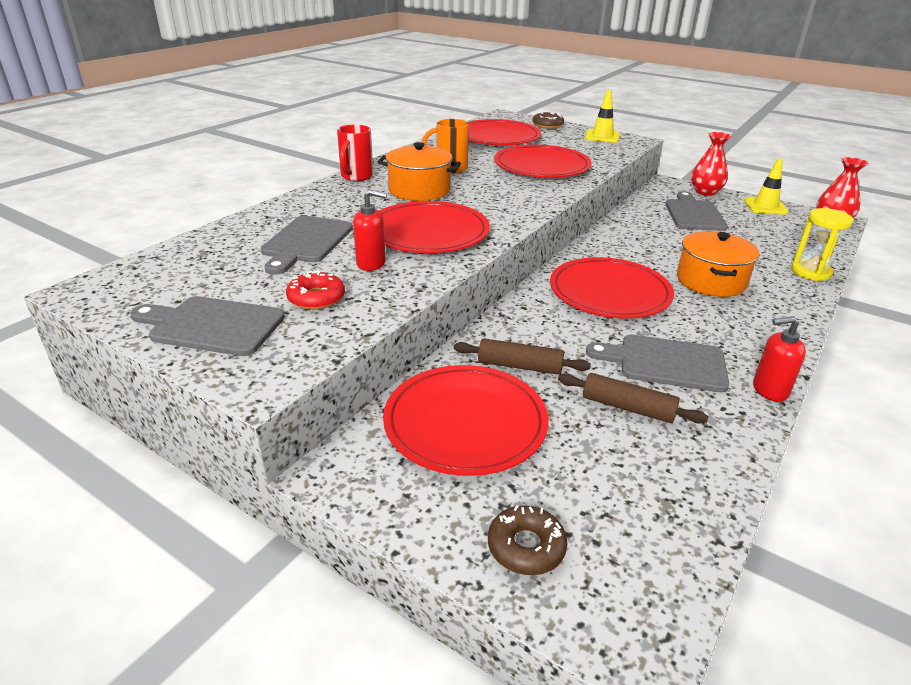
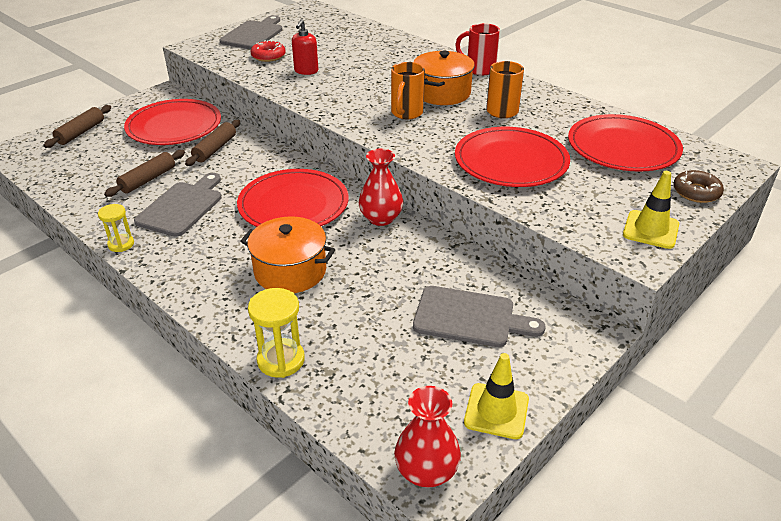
camera: 100 degrees right, 5 degrees up
(306, 242) = (348, 53): grey cutting board -> none
(428, 232) = (350, 91): red plate -> none
(473, 203) = (406, 113): none -> orange mug
(526, 547) = (81, 132): brown donut -> brown rolling pin
(705, 192) = (558, 361): red vase -> red vase (381, 218)
(769, 390) = (121, 244): red soap dispenser -> yellow hourglass

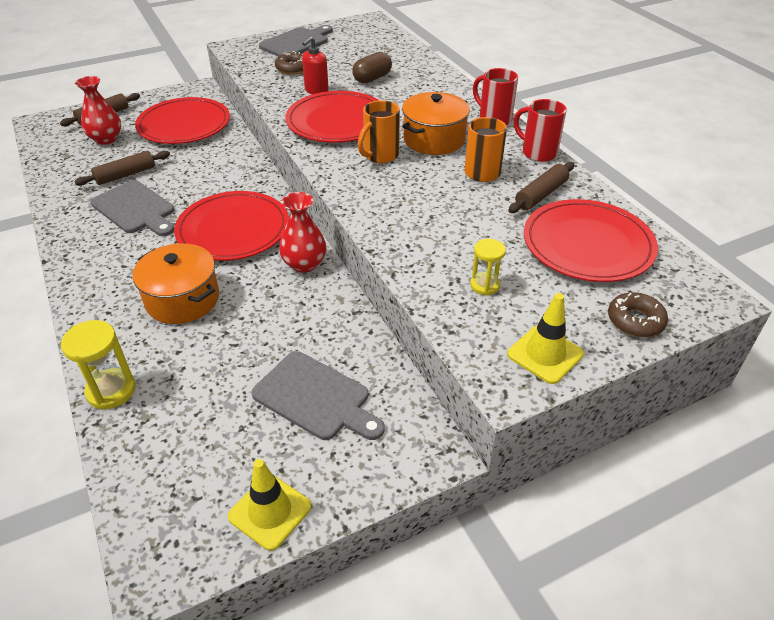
camera: 20 degrees right, 5 degrees up
(121, 244) = (60, 235): yellow hourglass -> yellow hourglass (484, 285)
(182, 207) = (135, 209): grey cutting board -> grey cutting board turned 90 degrees clockwise
(215, 149) = (203, 155): brown rolling pin -> brown rolling pin (541, 195)
(268, 56) = (293, 68): red donut -> brown donut
(349, 53) = (372, 78): none -> brown capsule
(426, 471) = (158, 554): red vase -> red vase (106, 139)
(511, 161) = (448, 234): red plate -> red plate (337, 121)
(534, 88) = (537, 152): none -> red mug

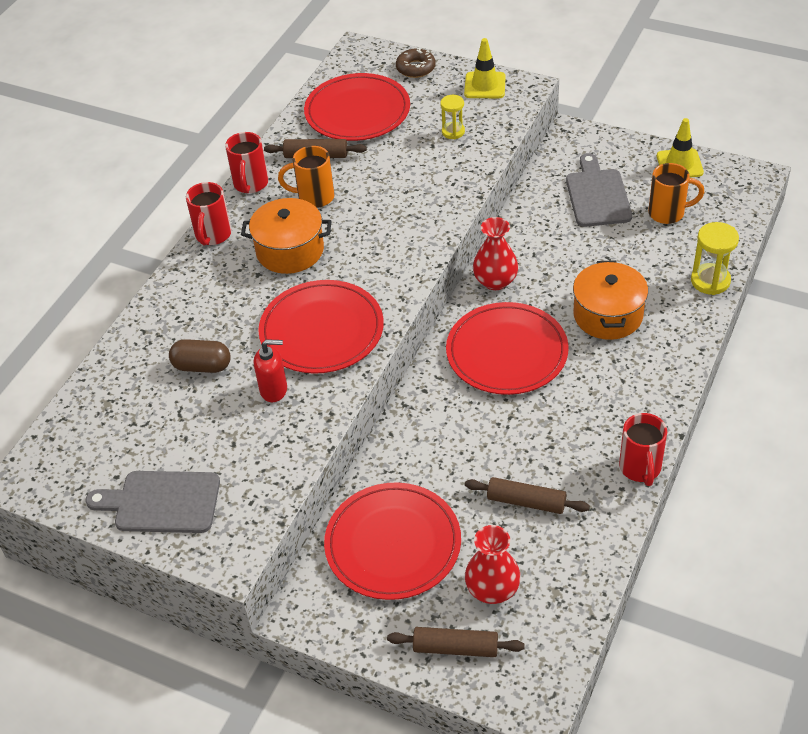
camera: 125 degrees left, 5 degrees up
(61, 227) = (640, 468): none -> red mug
(135, 209) = (559, 441): grey cutting board -> none
(293, 68) = (239, 449): brown donut -> none
(380, 156) = (352, 265): orange mug -> orange mug (668, 213)

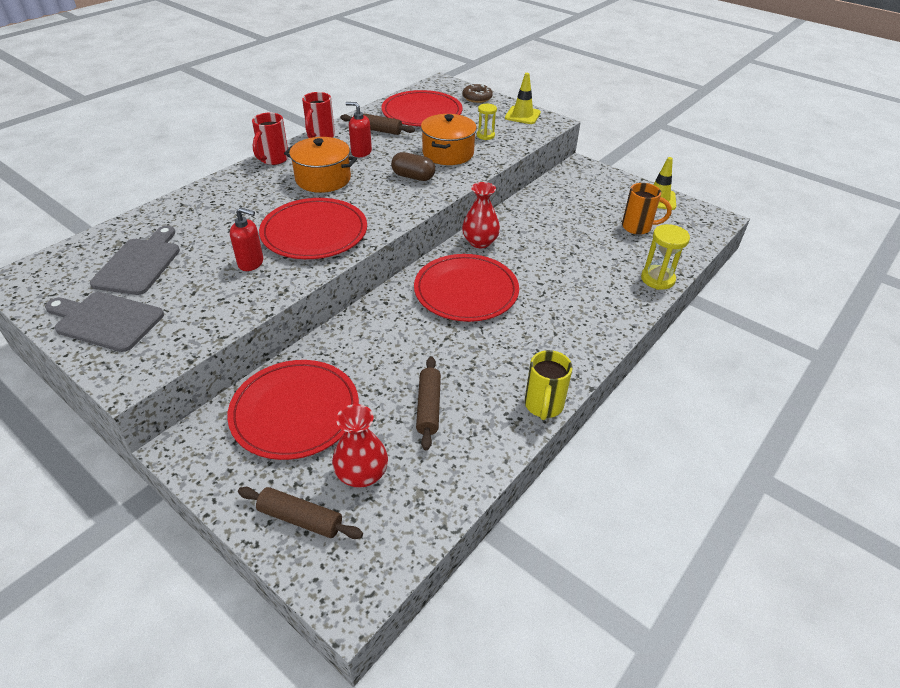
camera: 10 degrees right, 5 degrees down
(202, 366) = (207, 235): brown capsule -> brown capsule (413, 177)
(314, 197) = (361, 152): orange mug -> red soap dispenser
(526, 501) = (429, 407): brown rolling pin -> brown rolling pin turned 60 degrees clockwise
(597, 195) = (585, 205): grey cutting board -> grey cutting board (139, 264)
(608, 315) = (561, 284): orange pot -> orange pot (448, 153)
(640, 468) = (543, 406): red mug -> yellow mug

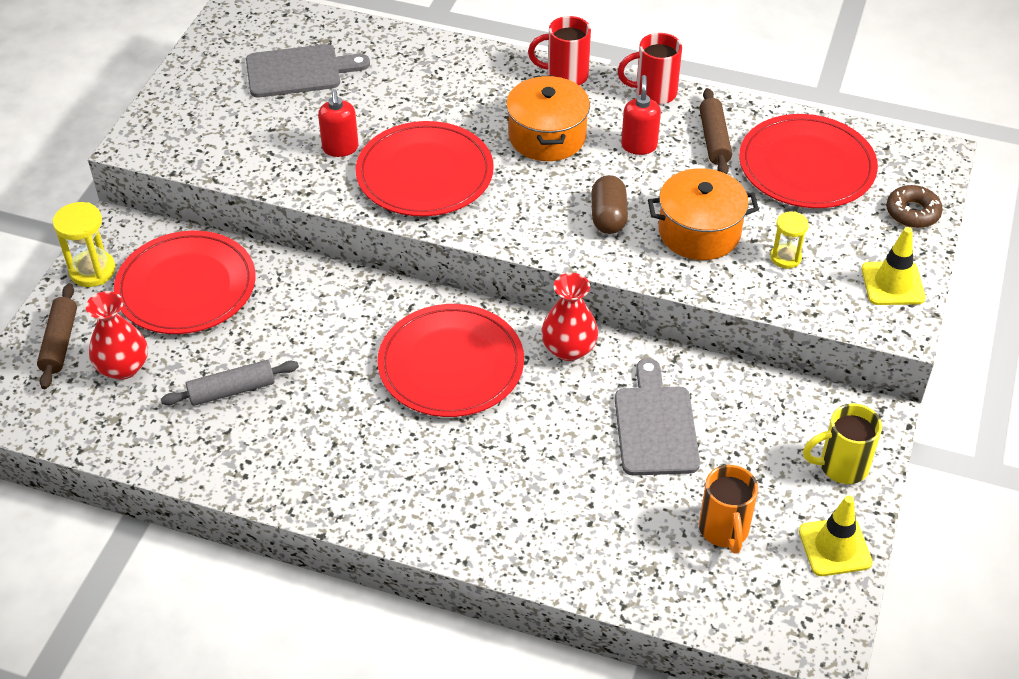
camera: 70 degrees right, 5 degrees up
(106, 320) = (204, 93): grey cutting board -> grey cutting board (655, 425)
(429, 407) = (232, 390): brown rolling pin -> grey rolling pin
(543, 406) = (272, 493): yellow mug -> yellow mug (841, 466)
(657, 279) = (592, 576): yellow hourglass -> yellow hourglass (92, 271)

